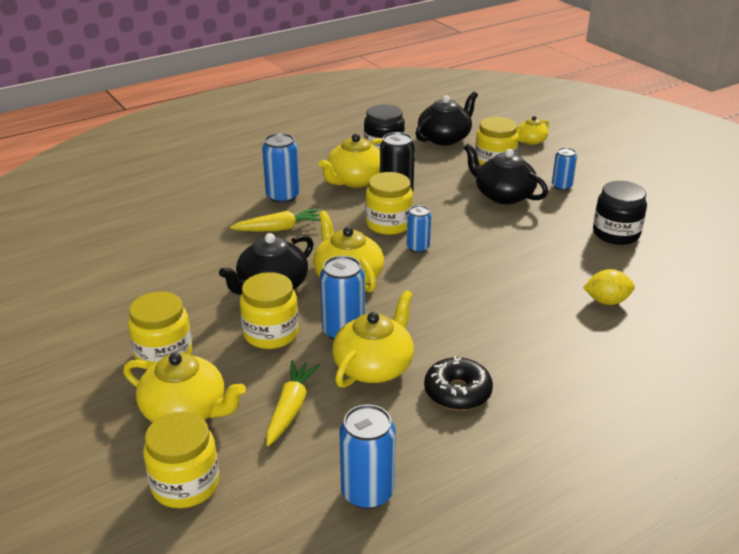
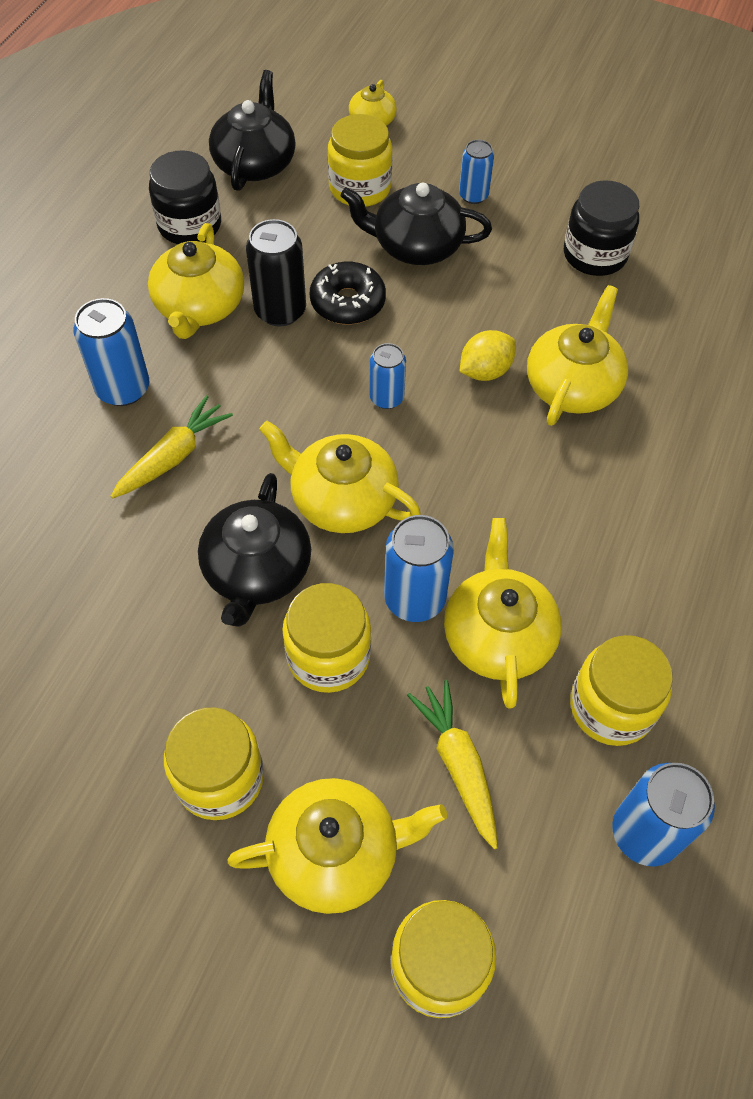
camera: 35 degrees left, 25 degrees up
(388, 224) = (314, 372): yellow jar -> yellow jar (611, 707)
(457, 392) = (619, 619): black donut -> black donut (347, 302)
(539, 282) = (572, 385): none -> yellow teapot
(606, 301) = (665, 378): yellow lemon -> yellow lemon (485, 371)

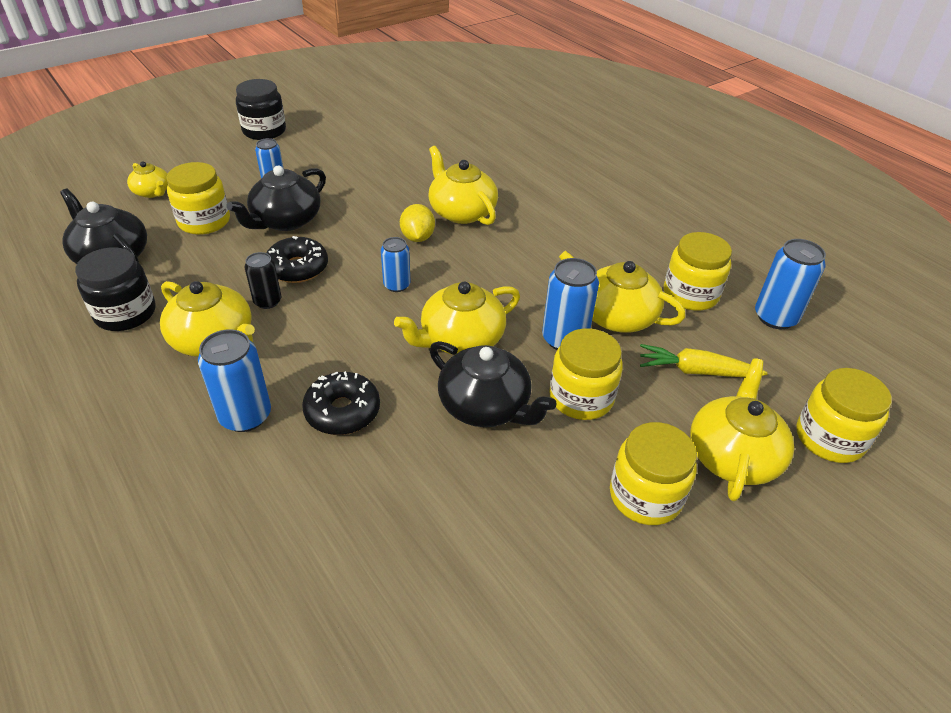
camera: 60 degrees left, 15 degrees down
(173, 456) = (342, 411): yellow carrot -> black donut
(280, 311) = (267, 301): black can -> black can, size x0.63
(594, 255) = (375, 163): black jar -> black jar (264, 131)

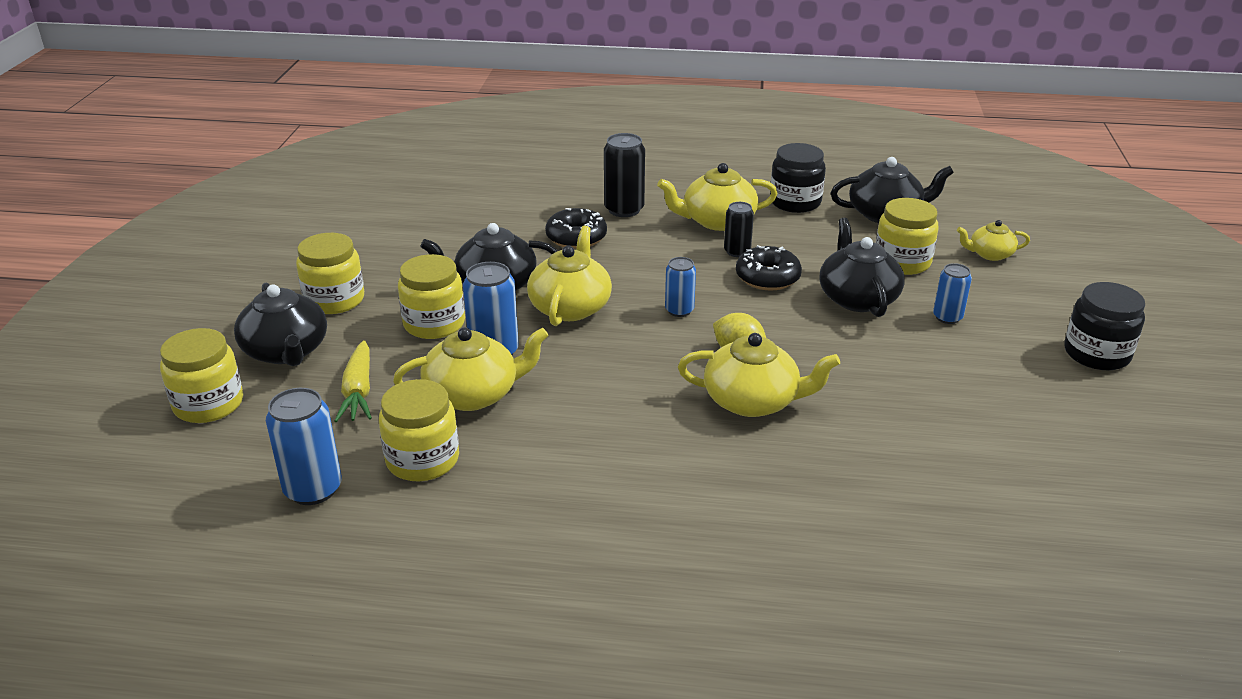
camera: 135 degrees right, 10 degrees down
(245, 416) = (624, 209): blue can -> black can
(696, 371) = (358, 391): yellow carrot -> yellow carrot turned 120 degrees clockwise
(732, 455) = (286, 351): yellow teapot -> black teapot

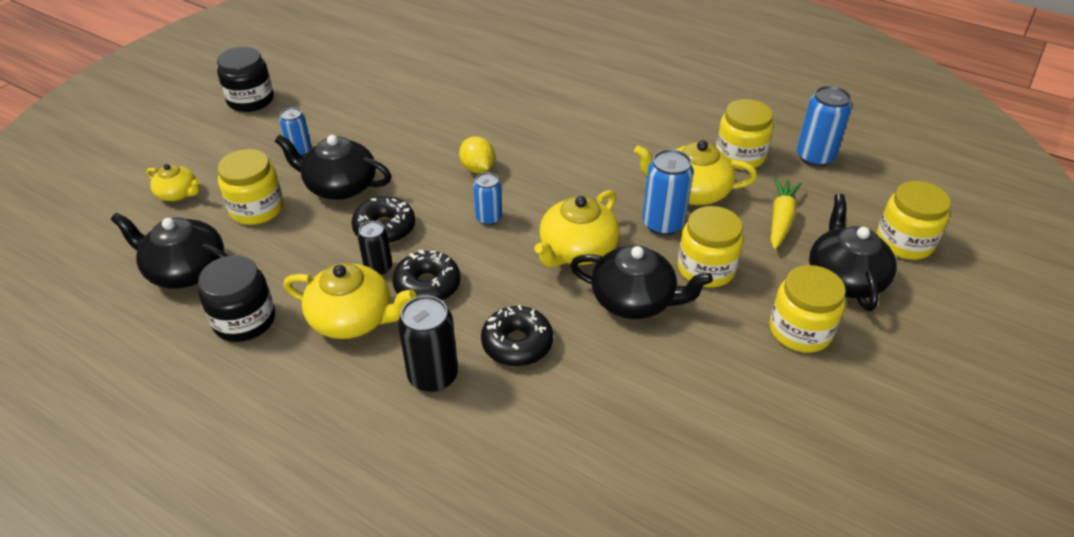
camera: 155 degrees left, 10 degrees up
(682, 251) = (427, 286): none -> black donut
(753, 401) = (502, 133): yellow teapot -> none
(857, 298) = (339, 186): black teapot -> black teapot turned 90 degrees clockwise

